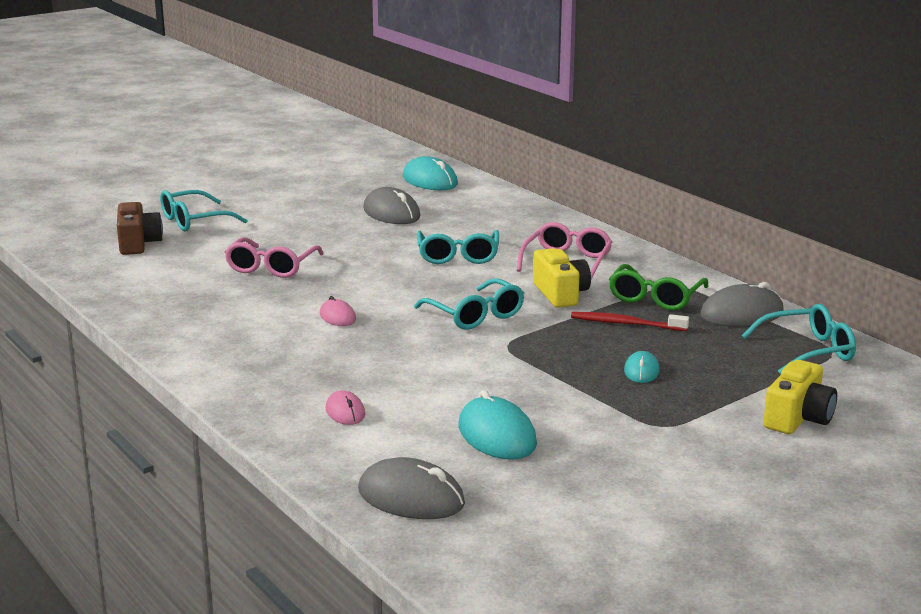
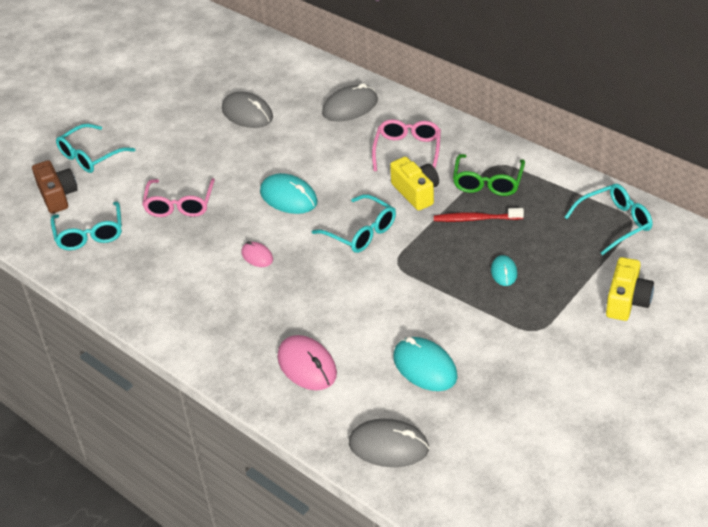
camera: 10 degrees left, 20 degrees up
(345, 412) = (307, 366): pink mouse -> pink mouse, size x1.78
(430, 180) = (261, 63): turquoise mouse -> turquoise mouse (288, 197)
(458, 256) = (321, 160): turquoise glasses -> turquoise glasses (90, 234)
(742, 314) = (556, 189): grey mouse -> grey mouse (350, 107)

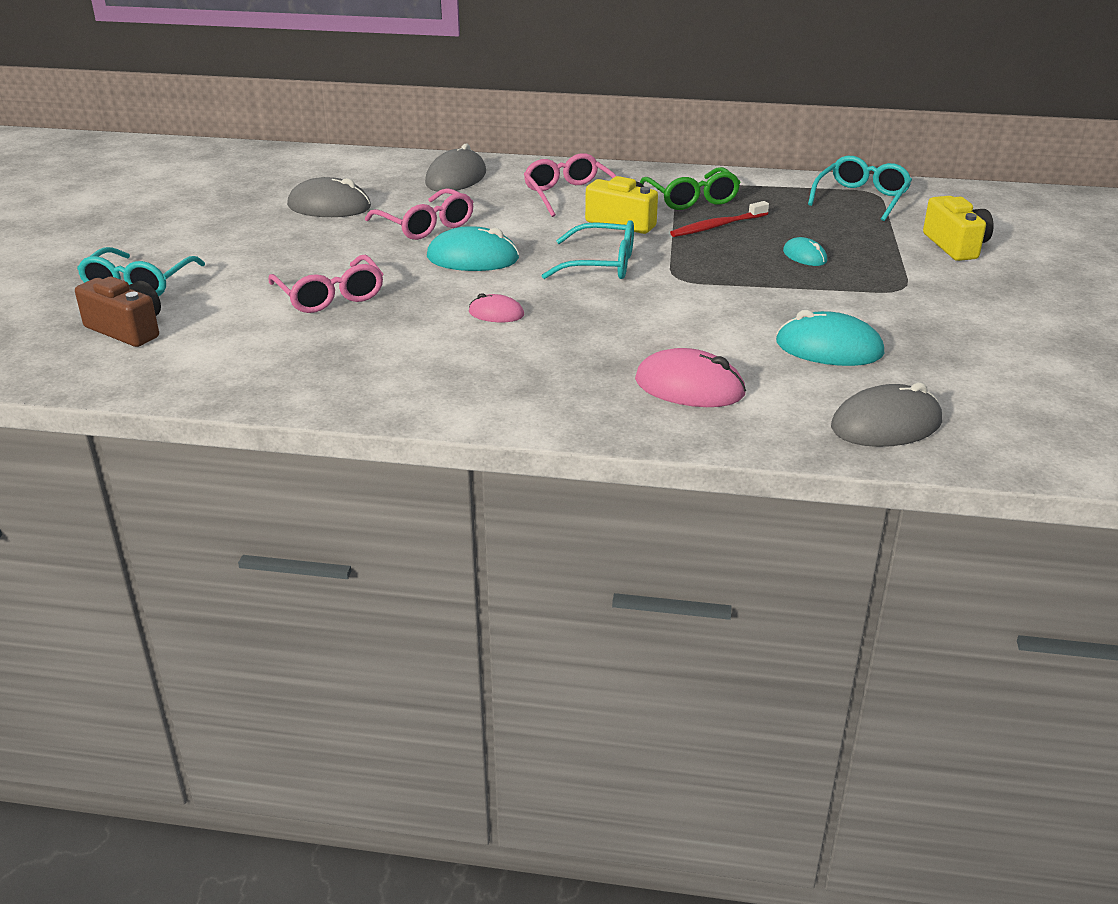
camera: 35 degrees left, 10 degrees down
(90, 234) = (223, 352): turquoise glasses -> none
(288, 153) = (426, 225): none -> pink glasses

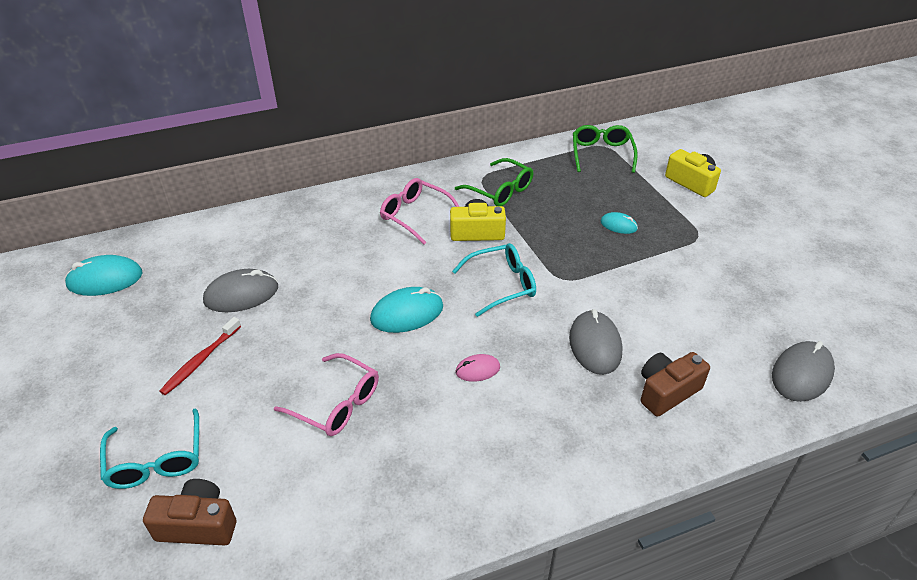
camera: 30 degrees left, 10 degrees up
(426, 225) = (339, 289): pink glasses -> none
(456, 178) = (315, 224): grey mouse -> grey mouse (595, 345)
(689, 387) = (666, 391): pink mouse -> brown camera
(718, 226) = (541, 214): red toothbrush -> red toothbrush (201, 360)
(829, 348) = (709, 313): turquoise mouse -> turquoise mouse (105, 279)
(861, 198) = (601, 154): turquoise glasses -> green glasses

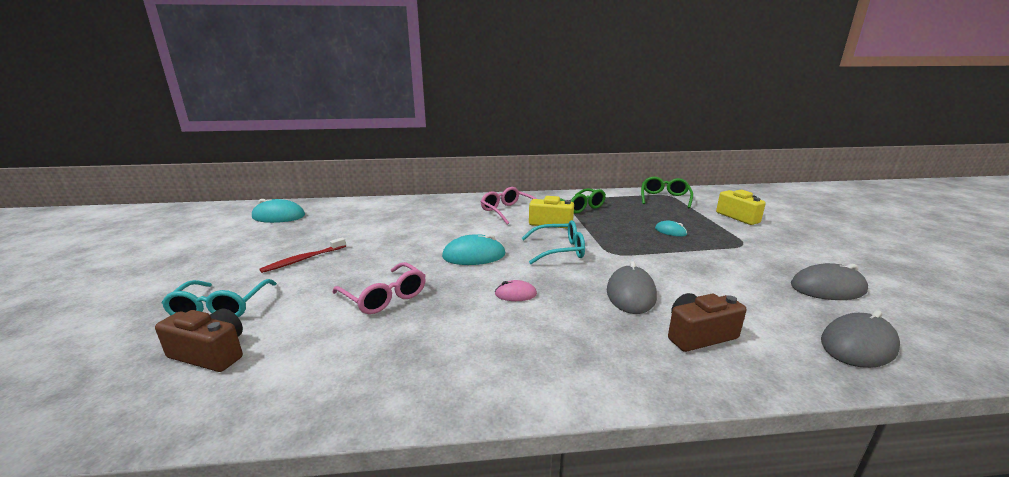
camera: 15 degrees right, 20 degrees down
(241, 294) = (359, 232): grey mouse -> grey mouse (828, 288)

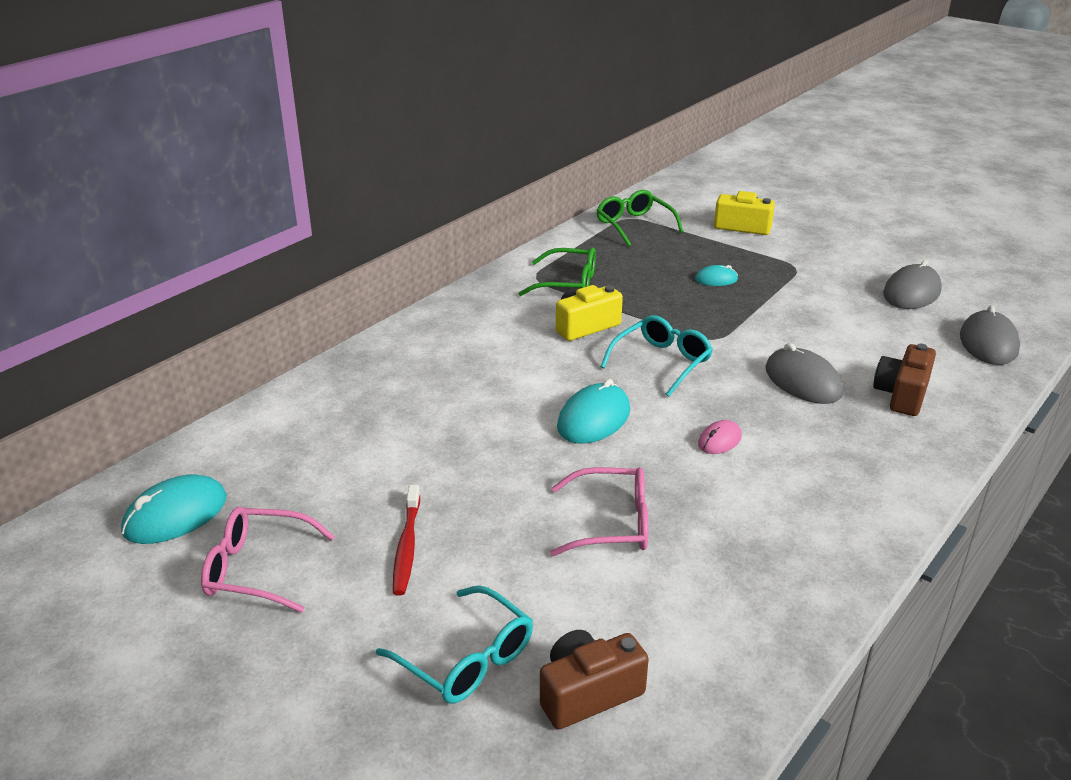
camera: 45 degrees left, 10 degrees up
(508, 211) = (501, 331): pink glasses -> pink glasses (257, 569)

